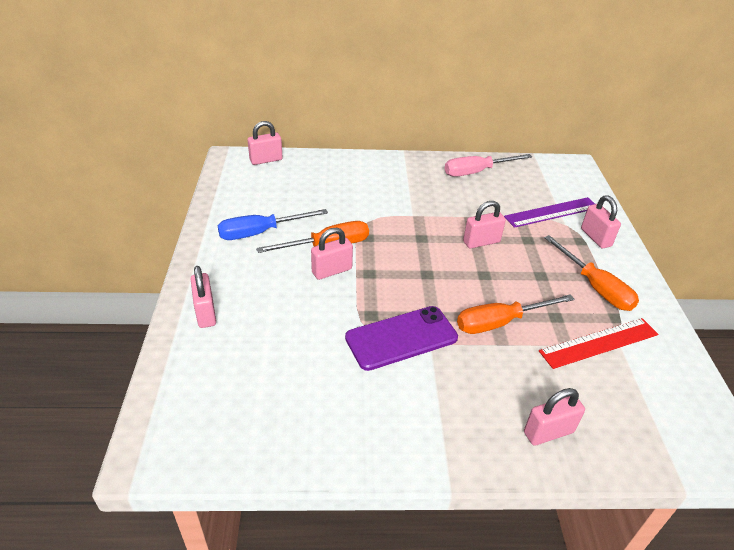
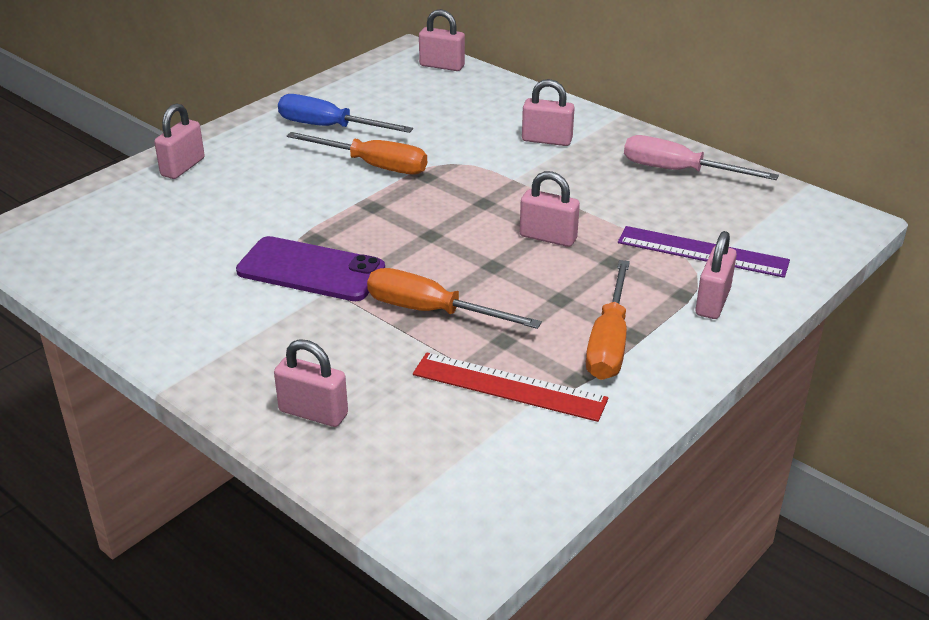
camera: 45 degrees right, 5 degrees down
(332, 271) = (341, 187): pink padlock -> pink padlock (547, 140)

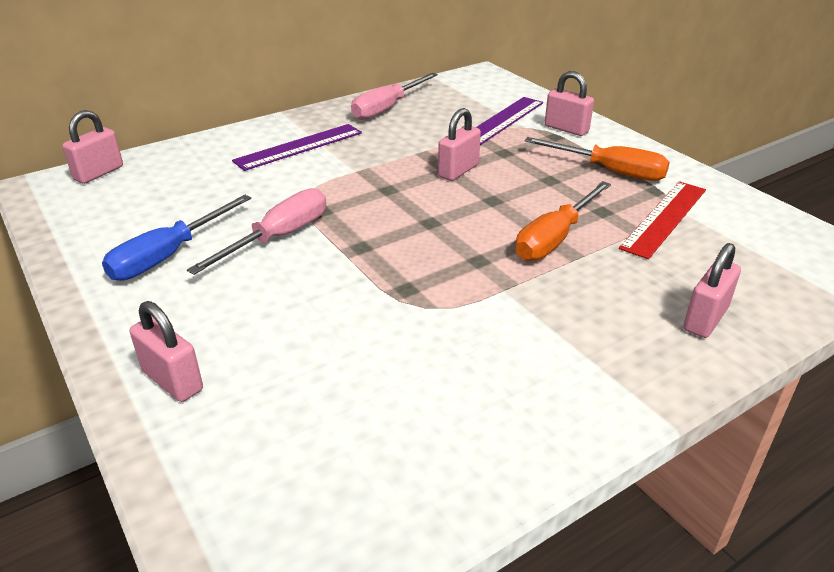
camera: 75 degrees left, 0 degrees up
(311, 270) = (465, 297): purple phone -> none
(373, 166) = (278, 237): orange screwdriver -> pink screwdriver
(547, 140) = (299, 147): pink padlock -> purple ruler

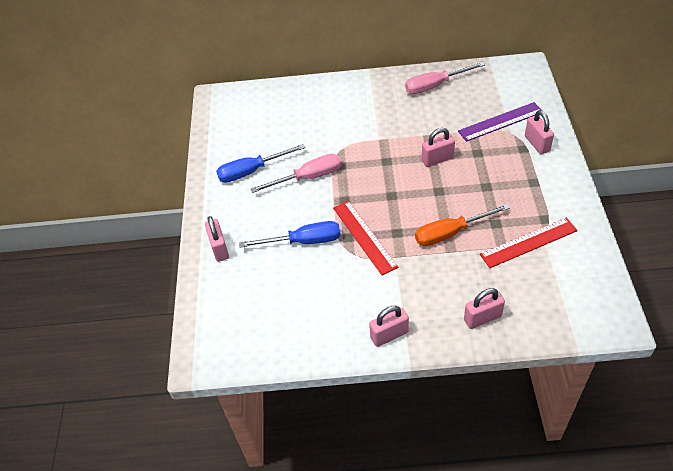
camera: 35 degrees right, 15 degrees up
(99, 173) = (246, 95): pink padlock -> pink padlock (389, 335)
(299, 147) = (360, 107): purple ruler -> none
(334, 318) = (303, 241): none -> blue screwdriver
(433, 280) = (364, 236): none -> red ruler
(610, 171) = (531, 192): orange screwdriver -> none

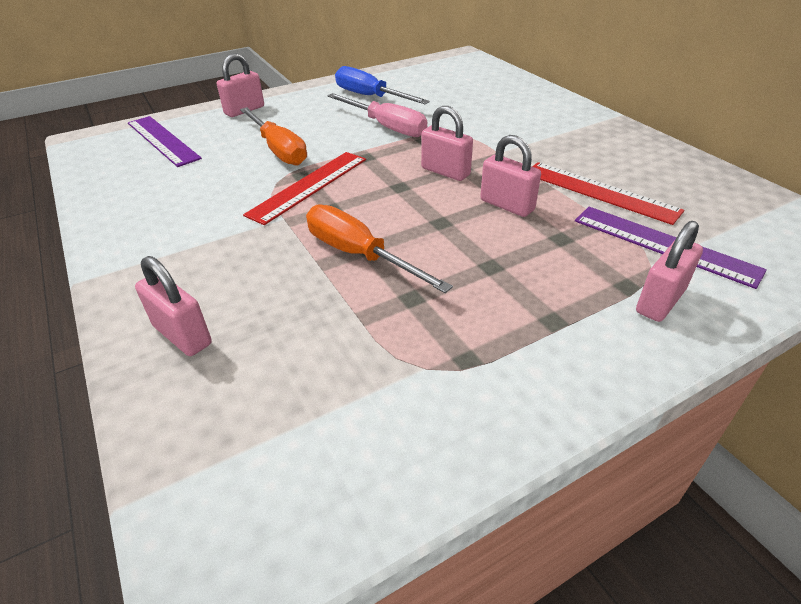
camera: 60 degrees right, 10 degrees down
(239, 307) = (162, 140): none -> purple ruler
(303, 241) = (278, 150): blue screwdriver -> orange screwdriver
(389, 335) = (132, 249): pink padlock -> pink padlock (445, 172)
(435, 85) = (661, 166): pink screwdriver -> none
(528, 242) = (390, 351): red ruler -> red ruler (599, 192)

